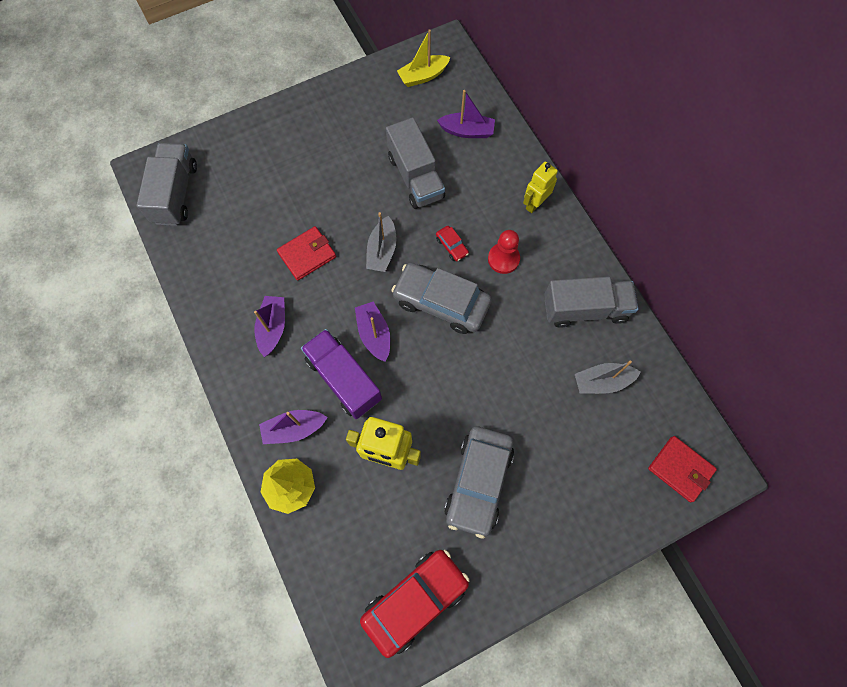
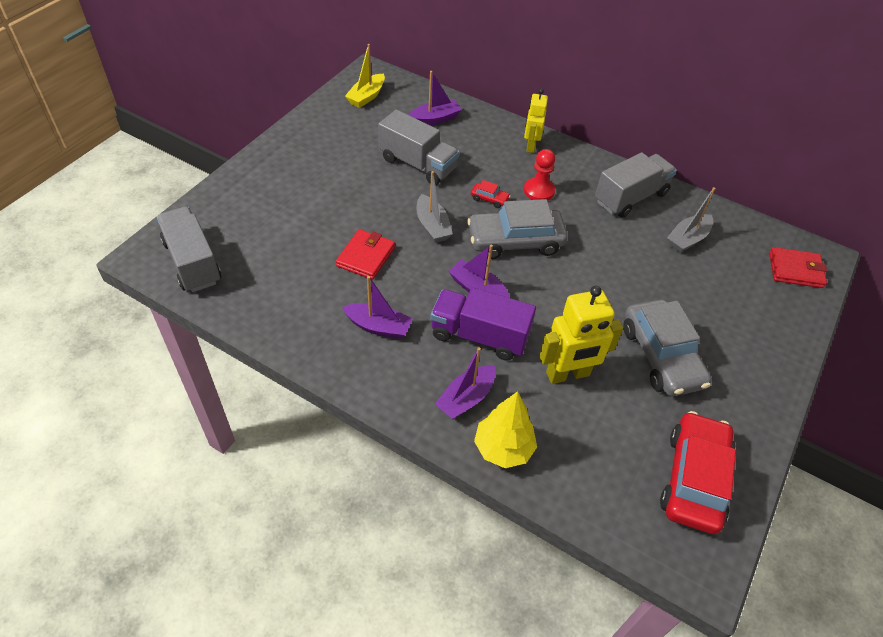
camera: 35 degrees left, 20 degrees down
(273, 328) = (378, 327): purple boat -> purple boat turned 135 degrees clockwise

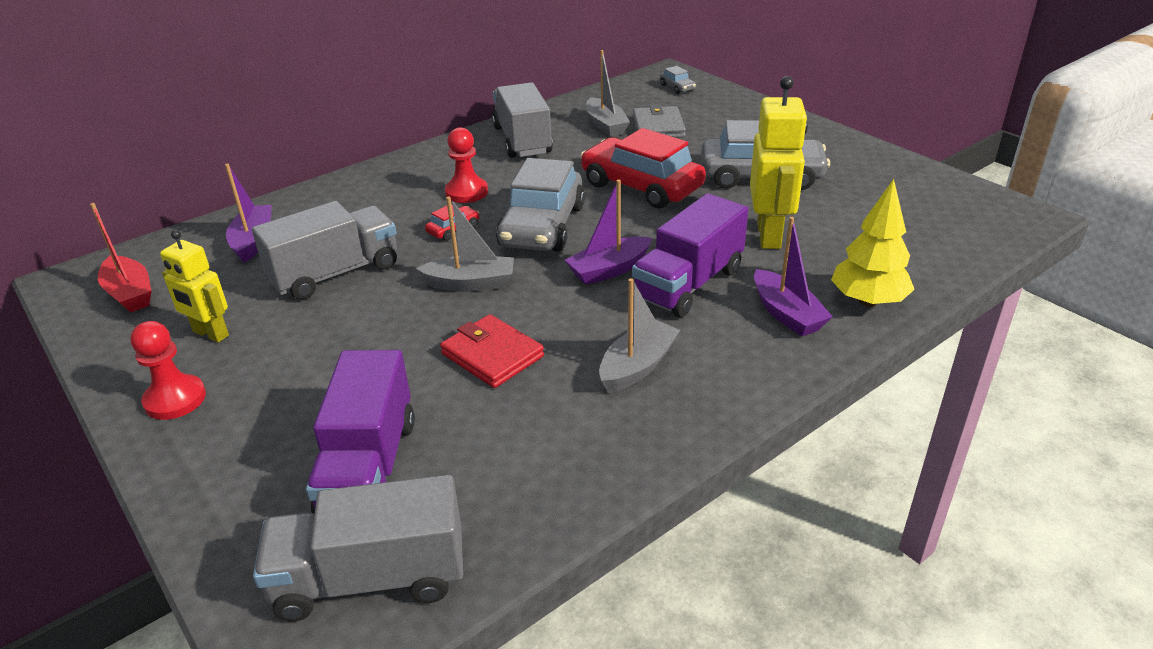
camera: 65 degrees left, 15 degrees down
(262, 236) = (369, 467): none -> purple truck
(290, 150) = (175, 399): none -> red pawn
(366, 97) = (130, 293): yellow boat -> red boat
(378, 327) = (637, 366): purple boat -> grey boat
(530, 146) = (380, 181): yellow robot -> yellow robot (210, 334)
(694, 479) = (919, 196): red car -> red car (641, 186)
(707, 272) = (658, 127): none -> grey wallet
(795, 270) = (677, 87): red wallet -> grey car

